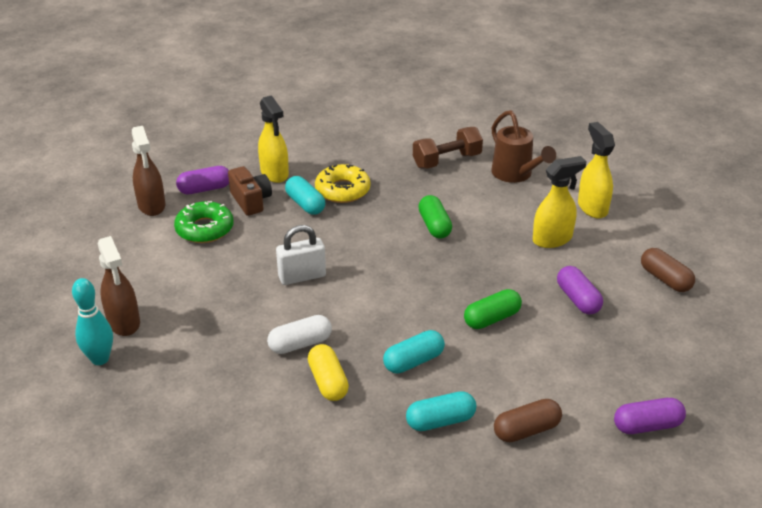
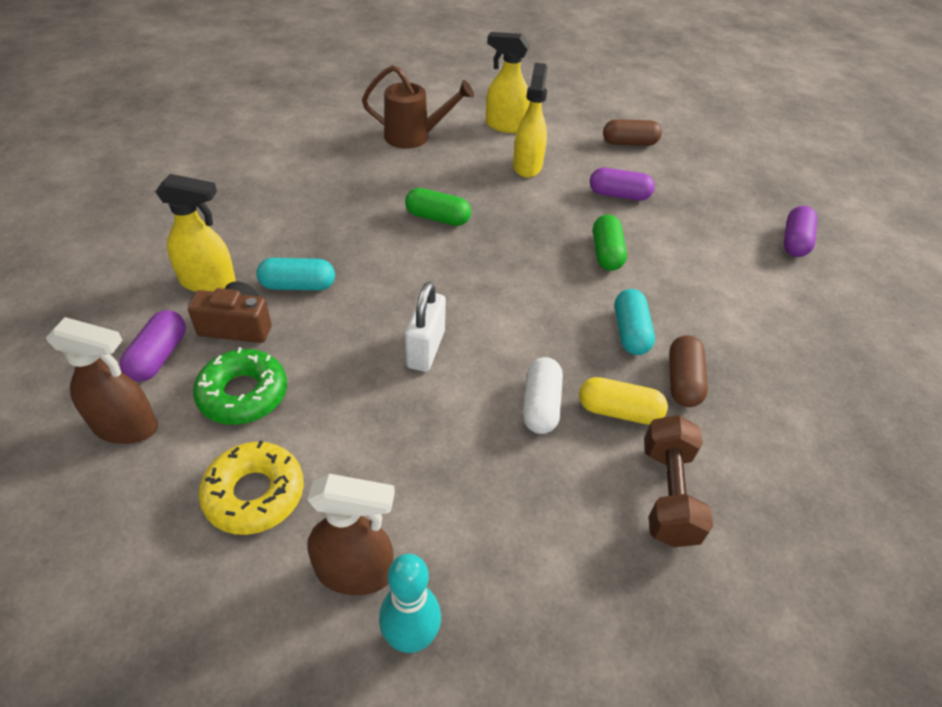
camera: 60 degrees left, 10 degrees up
(342, 190) = (307, 247): yellow donut -> yellow donut (254, 494)
(440, 421) = (726, 356): turquoise capsule -> none
(447, 161) = (344, 160): brown dumbbell -> brown dumbbell (668, 494)
(526, 430) = (767, 308): brown capsule -> brown capsule (683, 381)

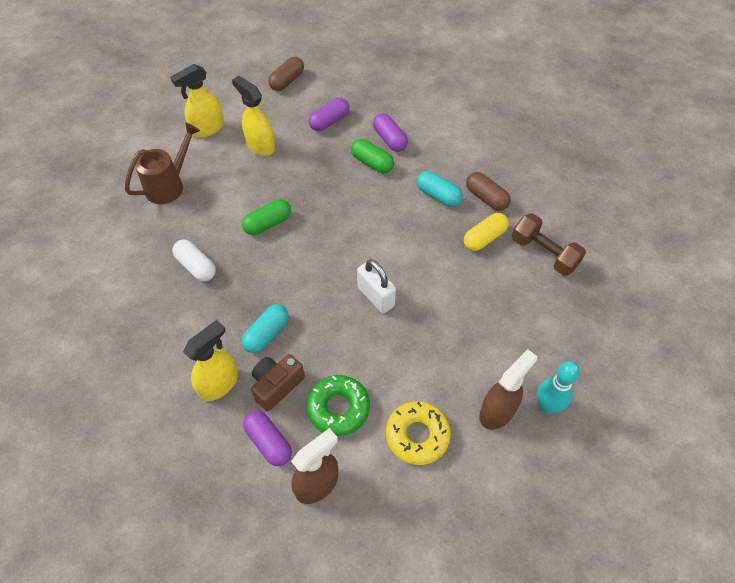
camera: 50 degrees left, 10 degrees up
(540, 405) = (455, 268): white capsule -> white capsule (196, 266)
(794, 241) = (434, 76): purple capsule -> purple capsule (389, 139)

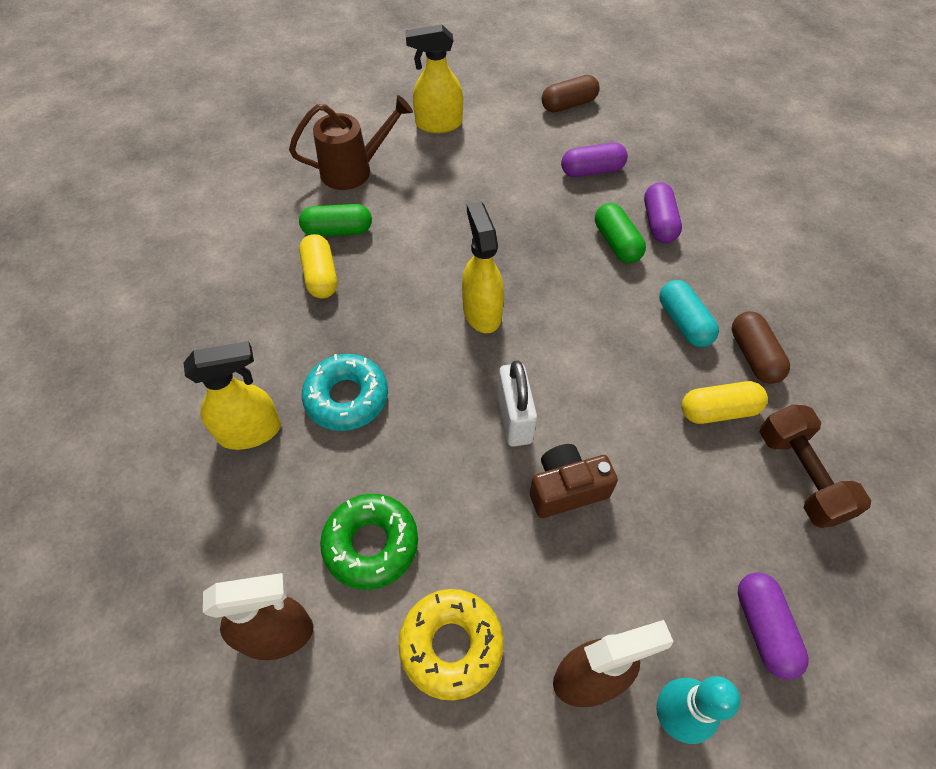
camera: 30 degrees right, 0 degrees up
(196, 266) = (321, 276): white capsule -> yellow capsule
(260, 145) = (487, 167): yellow spray bottle -> yellow spray bottle (482, 312)
(267, 334) = (346, 398): turquoise capsule -> turquoise donut
(268, 223) = (437, 262): green capsule -> green capsule (338, 231)
(268, 442) = (256, 540): purple capsule -> purple capsule (763, 629)
(276, 385) = (315, 470): brown camera -> brown camera (566, 489)

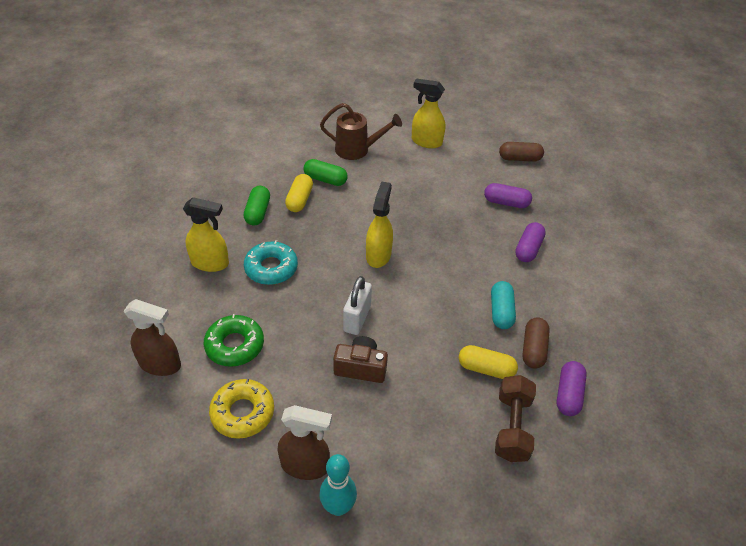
camera: 25 degrees right, 10 degrees down
(616, 243) = (491, 250): green capsule -> green capsule (258, 212)
(763, 629) = (424, 493): purple capsule -> purple capsule (568, 394)

